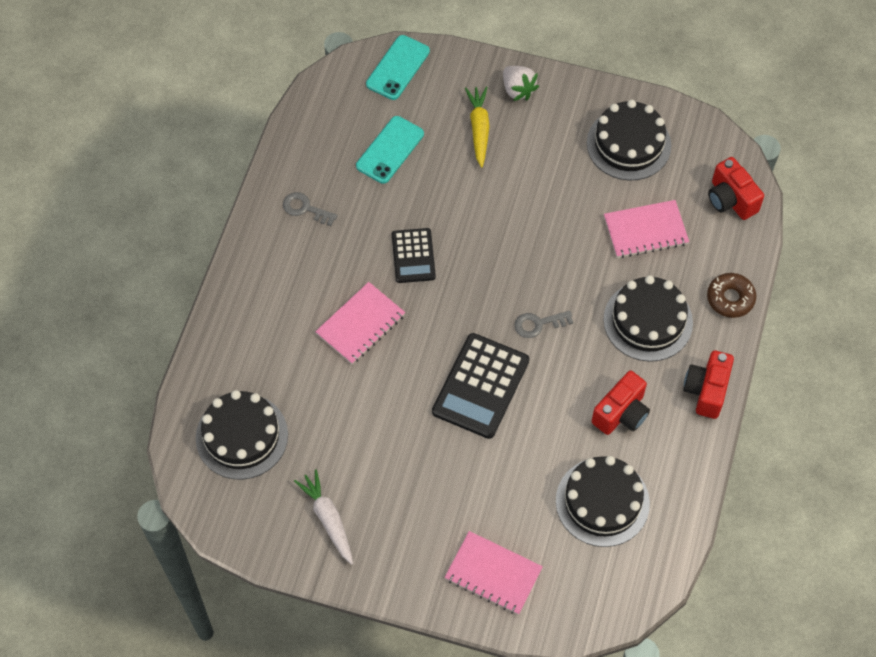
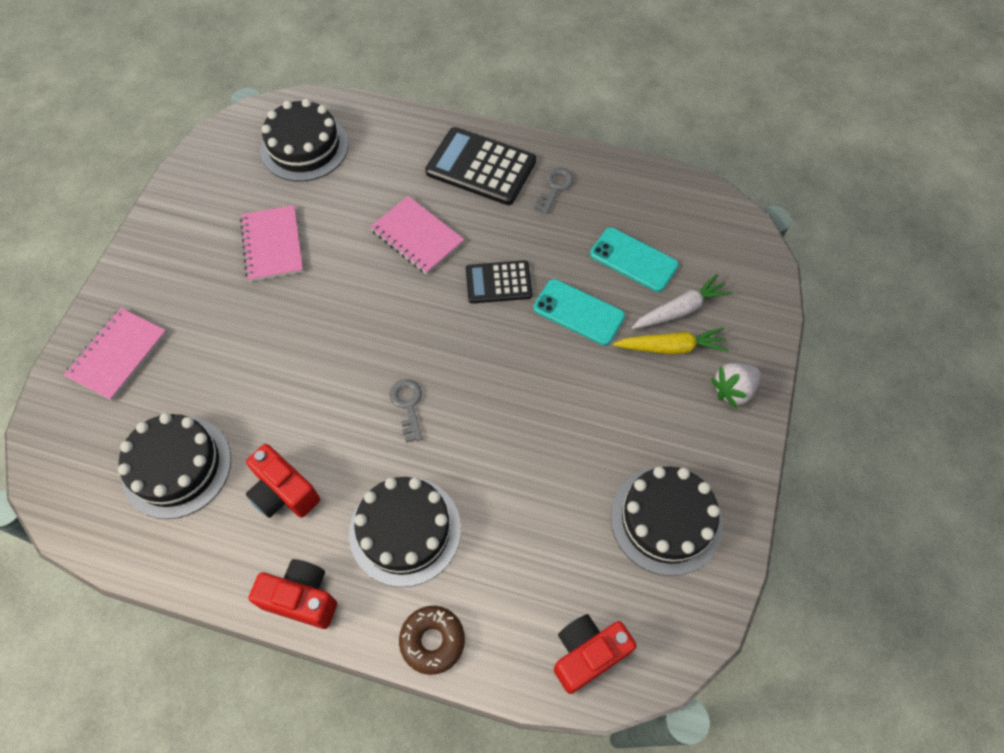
camera: 90 degrees right, 0 degrees up
(328, 519) = (208, 214): white carrot -> white carrot (680, 310)
(398, 68) = (745, 266): turquoise phone -> turquoise phone (578, 312)
(480, 386) = (335, 345): black calculator -> black calculator (481, 167)
(645, 230) = (535, 534): pink notebook -> pink notebook (273, 245)

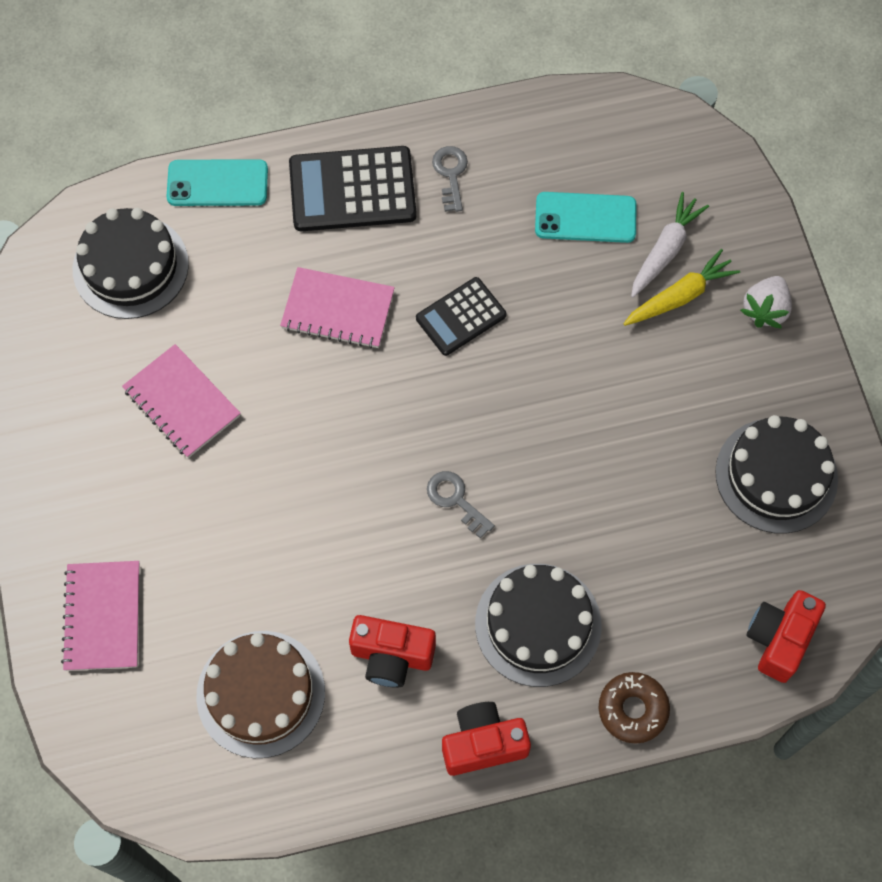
camera: 30 degrees left, 5 degrees up
(176, 466) = (261, 694): black cake -> brown cake
(578, 312) = (565, 307): turquoise phone -> turquoise phone (217, 183)

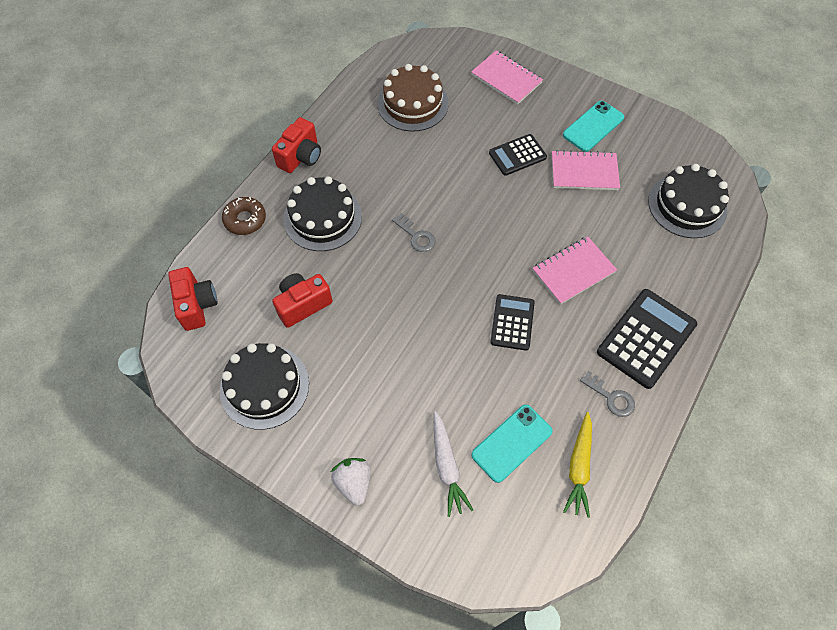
camera: 135 degrees right, 5 degrees down
(217, 183) = (709, 279): turquoise phone -> turquoise phone (593, 126)
(226, 494) = (517, 155): none -> black calculator
(392, 656) = (374, 156): red camera -> red camera (303, 305)
(455, 499) = (416, 236): grey key -> grey key turned 45 degrees clockwise
(680, 296) = (411, 444): yellow carrot -> yellow carrot (579, 467)

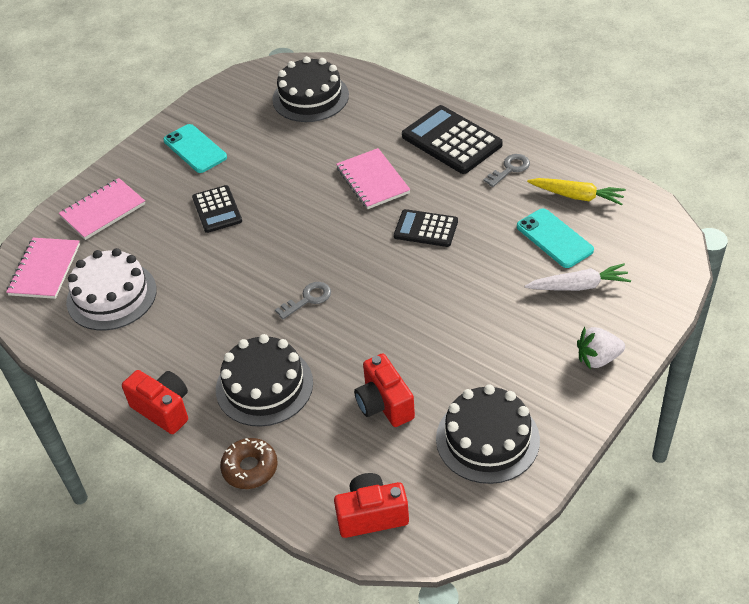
camera: 80 degrees left, 15 degrees down
(412, 103) = (111, 296): brown cake -> white cake
(584, 172) = (253, 161): pink notebook -> pink notebook (45, 270)

